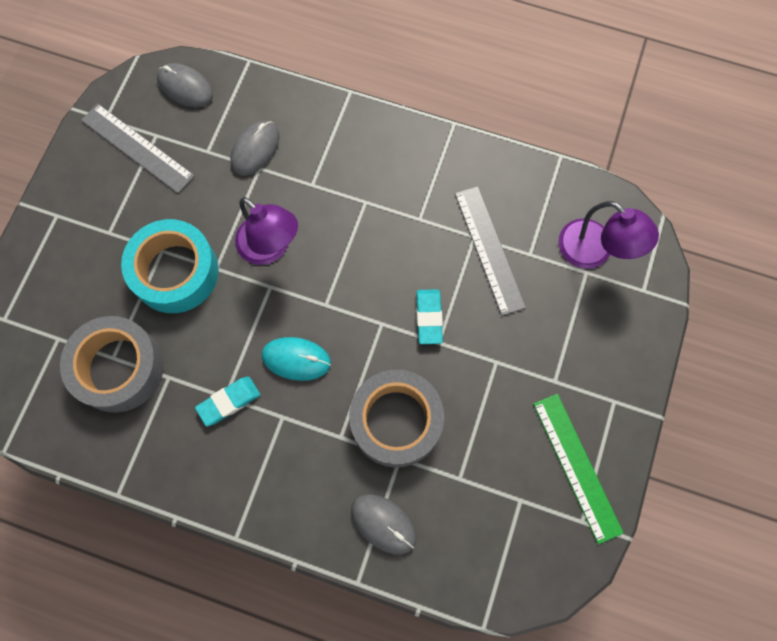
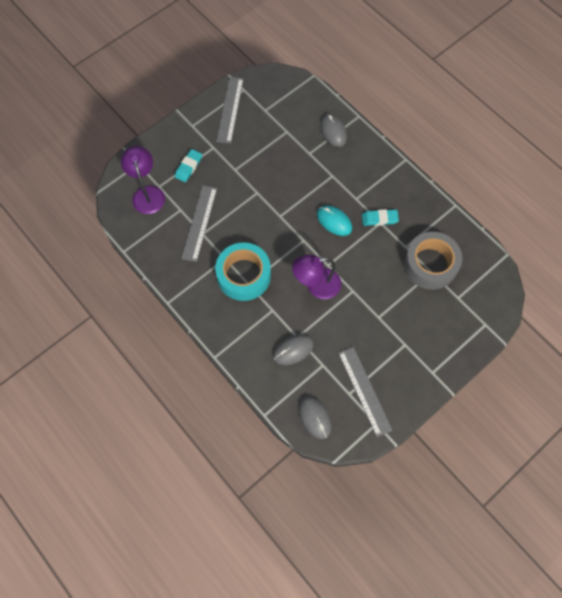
camera: 150 degrees left, 5 degrees down
(175, 272) = (376, 300): turquoise tape -> turquoise tape (244, 275)
(270, 248) = (316, 285): purple lamp -> purple lamp turned 90 degrees counterclockwise
(396, 421) = (301, 169): grey tape -> none
(429, 317) = (254, 206): turquoise eraser -> turquoise eraser (188, 167)
(576, 467) = (230, 110): green ruler -> grey ruler

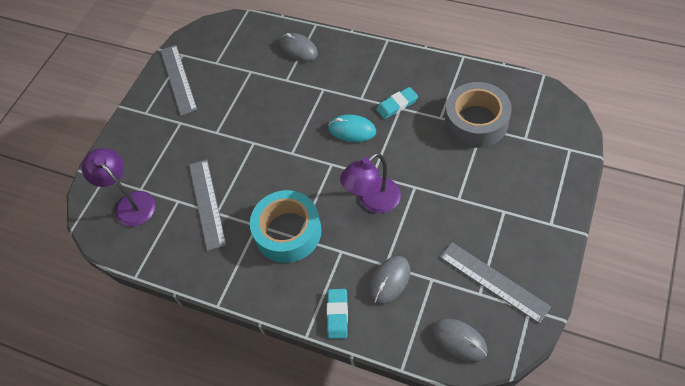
camera: 20 degrees left, 10 degrees down
(188, 167) = (163, 154): turquoise eraser -> turquoise eraser (337, 314)

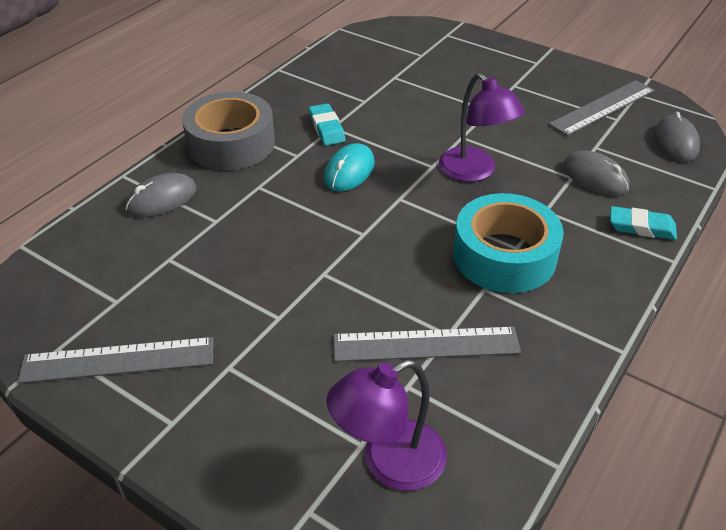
camera: 85 degrees left, 15 degrees down
(459, 341) = (675, 142): grey mouse -> grey mouse turned 45 degrees counterclockwise
(476, 121) = (383, 79): grey tape -> grey tape (231, 143)

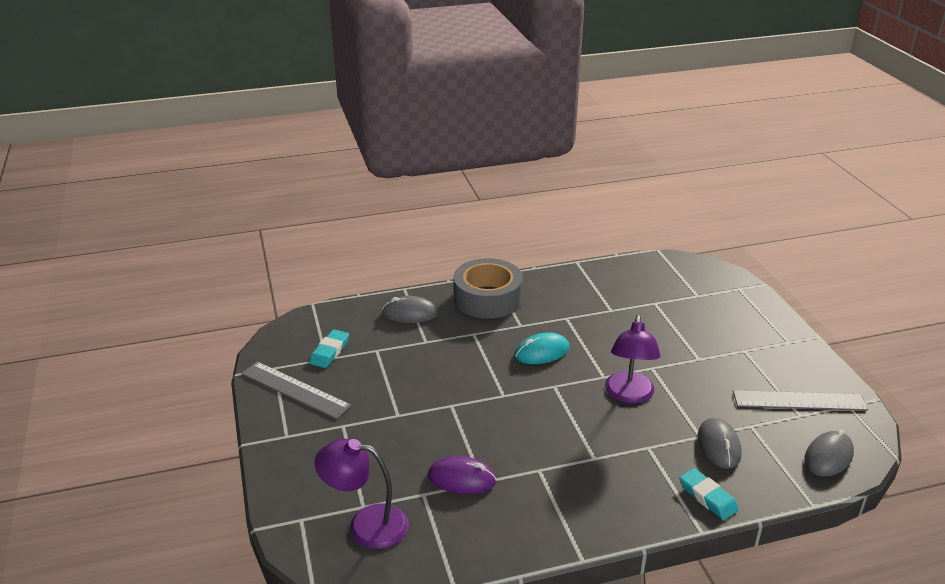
camera: 40 degrees right, 10 degrees down
(326, 128) = (561, 317): turquoise eraser -> turquoise eraser (330, 352)
(426, 344) = (461, 479): grey ruler -> purple mouse
(504, 256) = (578, 458): turquoise tape -> none

